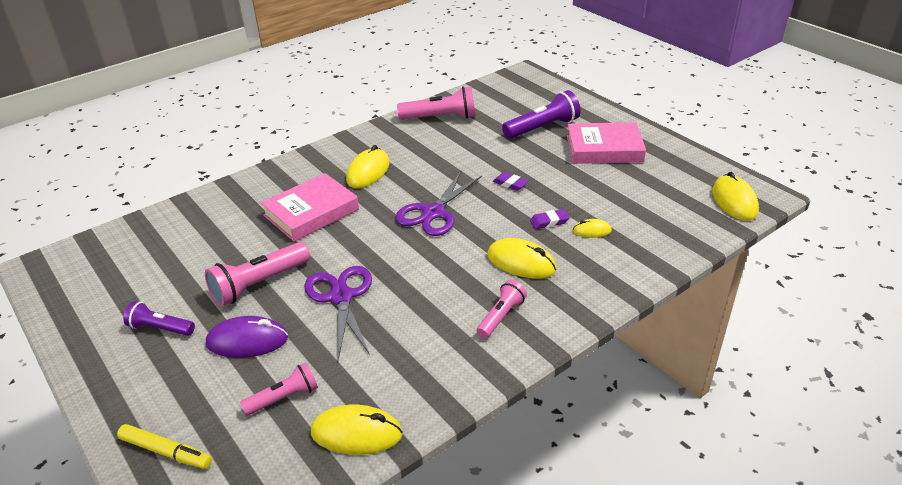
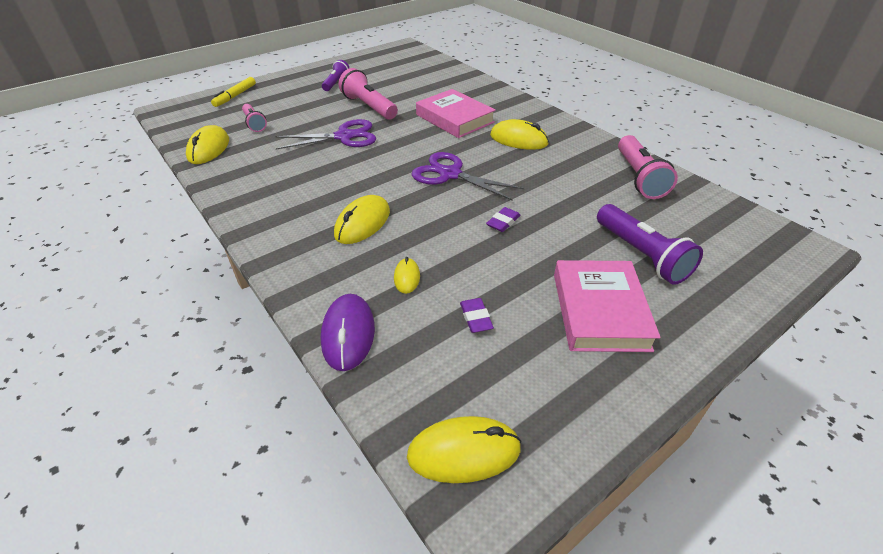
camera: 90 degrees right, 5 degrees up
(247, 341) = (312, 108): purple mouse -> purple mouse (348, 334)
(501, 316) = (291, 208): pink flashlight -> none
(549, 222) = (428, 246): purple eraser -> purple eraser (476, 318)

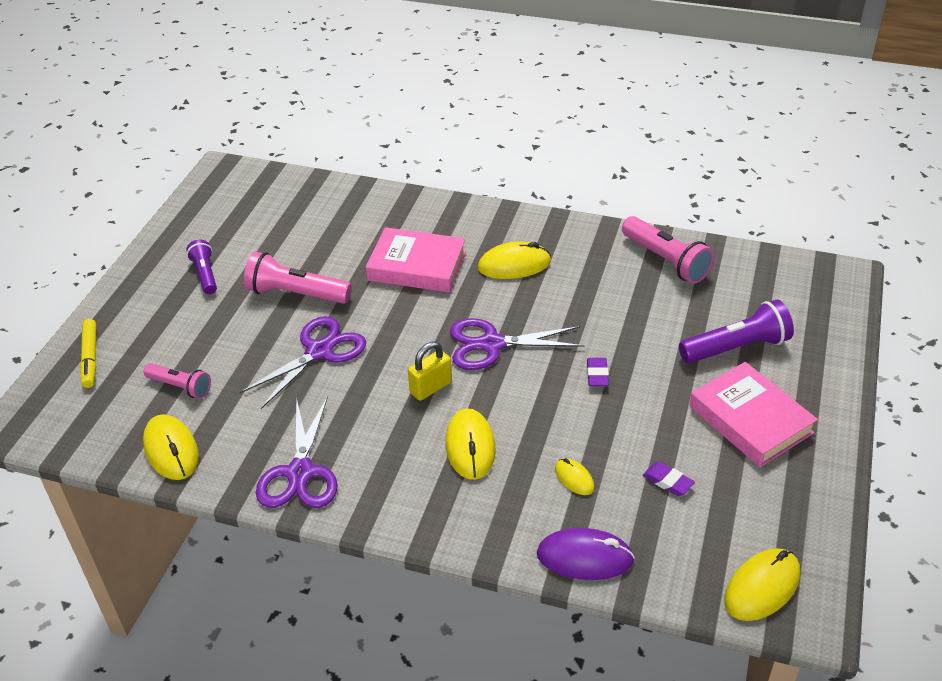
camera: 35 degrees left, 0 degrees up
(250, 189) = (300, 473): none -> purple scissors
(348, 334) = (585, 557): purple mouse -> purple mouse turned 45 degrees counterclockwise
(381, 180) = (431, 388): none -> yellow padlock
(641, 254) = (736, 348): purple flashlight -> purple flashlight turned 45 degrees counterclockwise

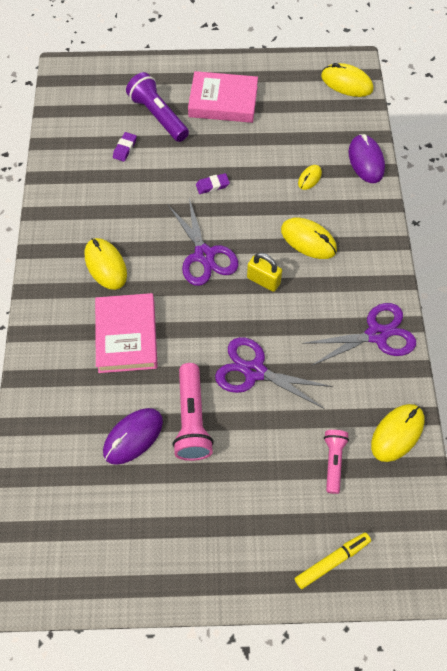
camera: 110 degrees left, 20 degrees up
(205, 274) = (190, 514): purple flashlight -> none
(304, 252) = (133, 437): none -> purple mouse
(470, 447) = (308, 240): yellow mouse -> yellow mouse turned 60 degrees clockwise
(665, 260) = (73, 168): pink flashlight -> none
(668, 481) = (291, 133): purple eraser -> purple eraser (125, 148)
(750, 420) = (223, 102): pink book -> pink book turned 60 degrees clockwise

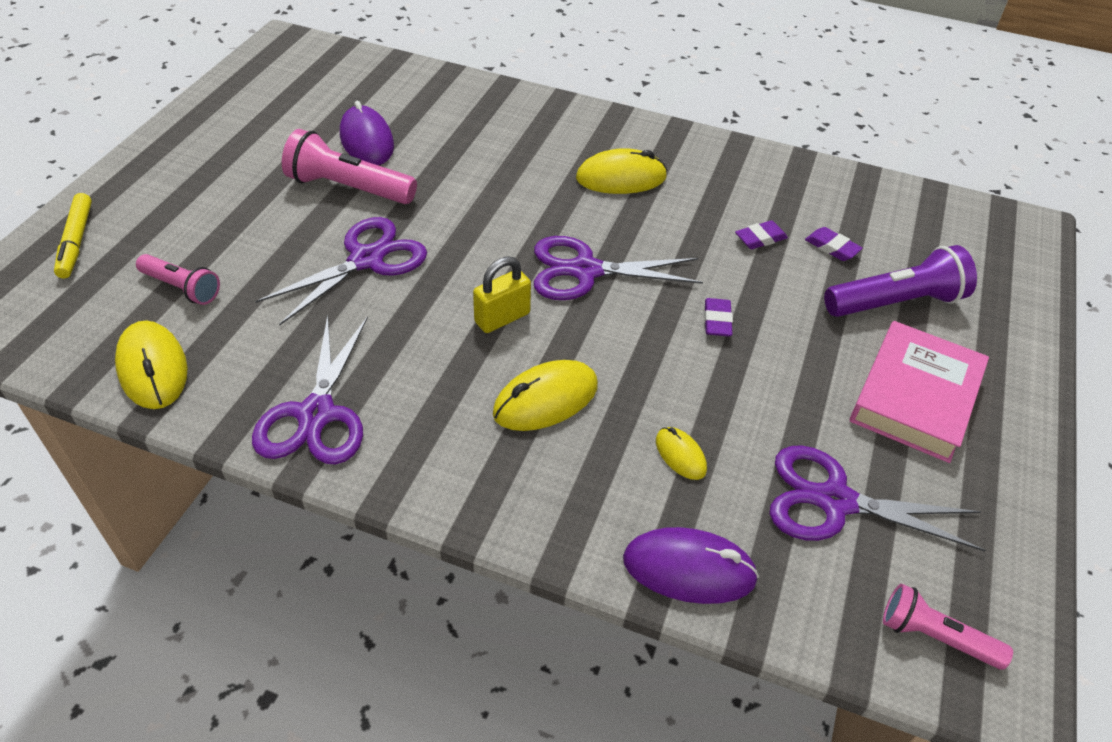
camera: 110 degrees right, 15 degrees down
(127, 336) = (501, 169): pink book -> none
(133, 181) = (760, 238): none -> purple eraser
(301, 121) = (834, 501): none -> purple scissors
(346, 83) = (935, 637): yellow mouse -> pink flashlight

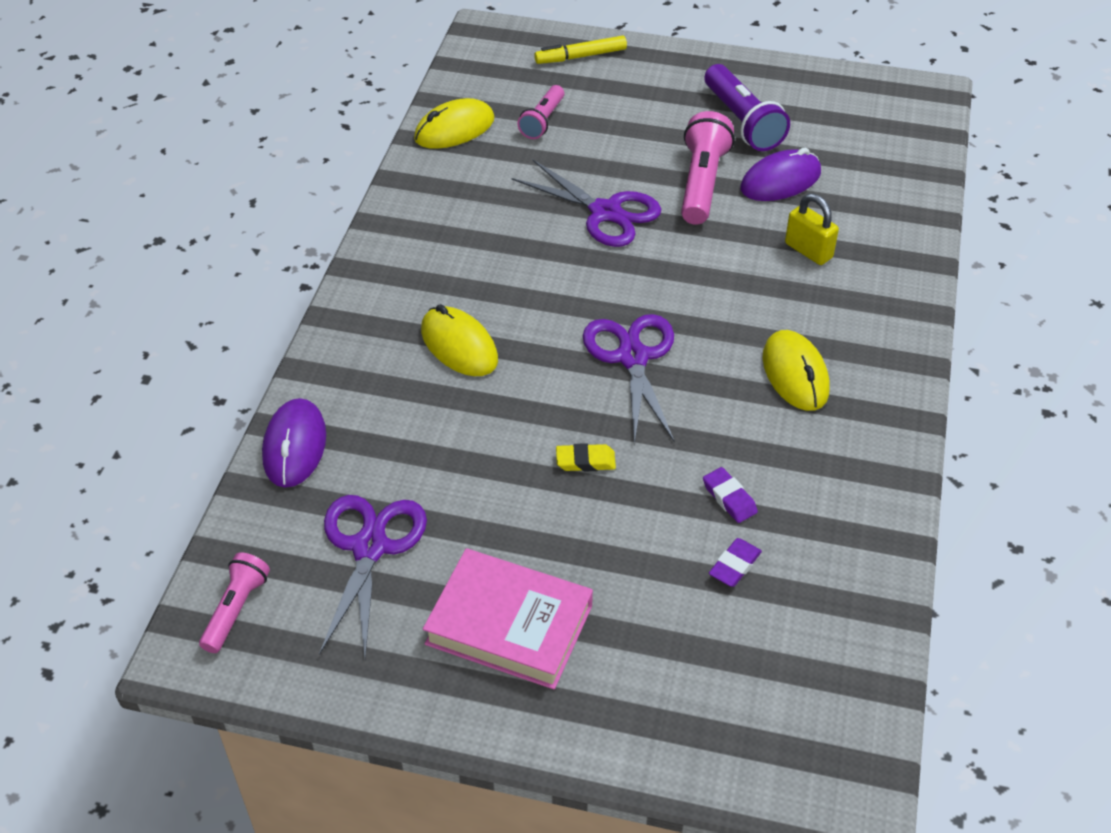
camera: 85 degrees right, 0 degrees up
(316, 414) = (423, 219): purple scissors -> none
(502, 318) = (552, 307): yellow padlock -> yellow padlock (808, 251)
(680, 455) = (409, 437): yellow mouse -> none
(717, 321) = (585, 461): purple eraser -> yellow eraser
(895, 303) = (653, 621): purple flashlight -> purple flashlight (742, 122)

